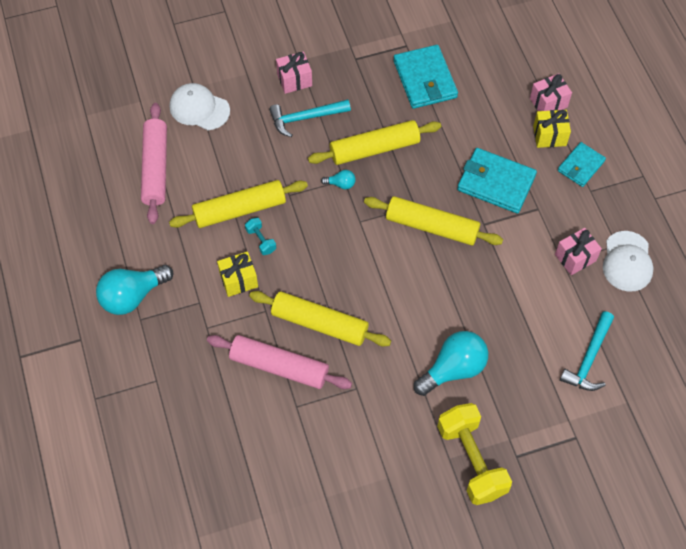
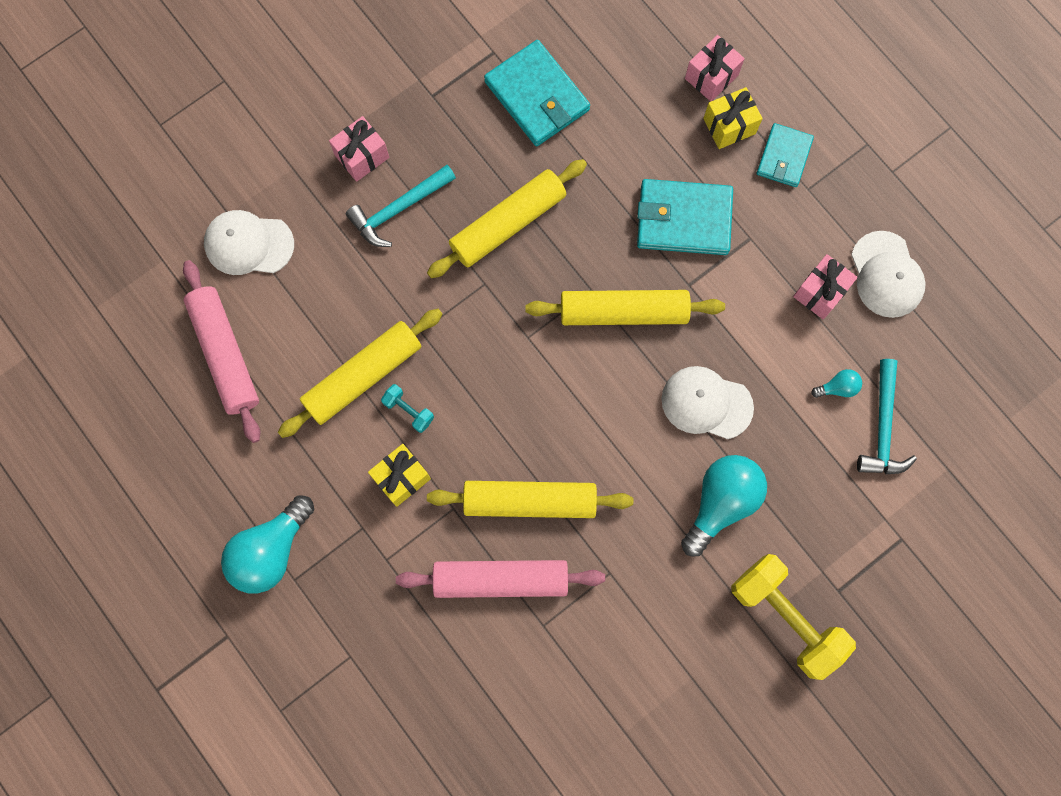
camera: 20 degrees left, 15 degrees up
(341, 184) = (482, 291): turquoise light bulb -> turquoise light bulb (837, 387)
(467, 302) = (706, 403): none -> white cap

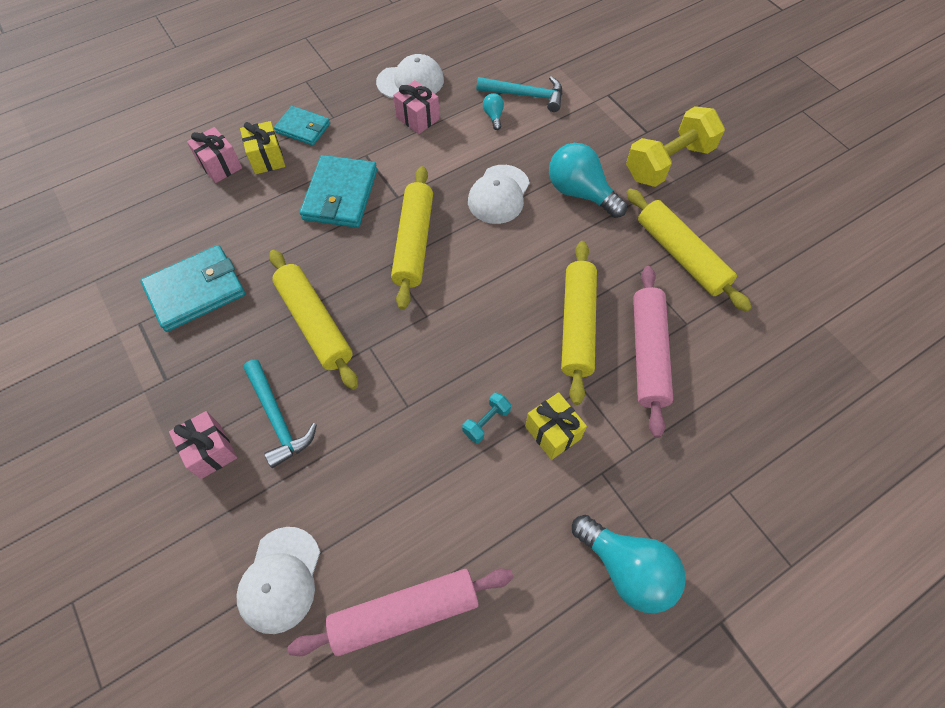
camera: 85 degrees left, 15 degrees down
(363, 376) = (446, 463): yellow rolling pin -> yellow rolling pin (681, 256)

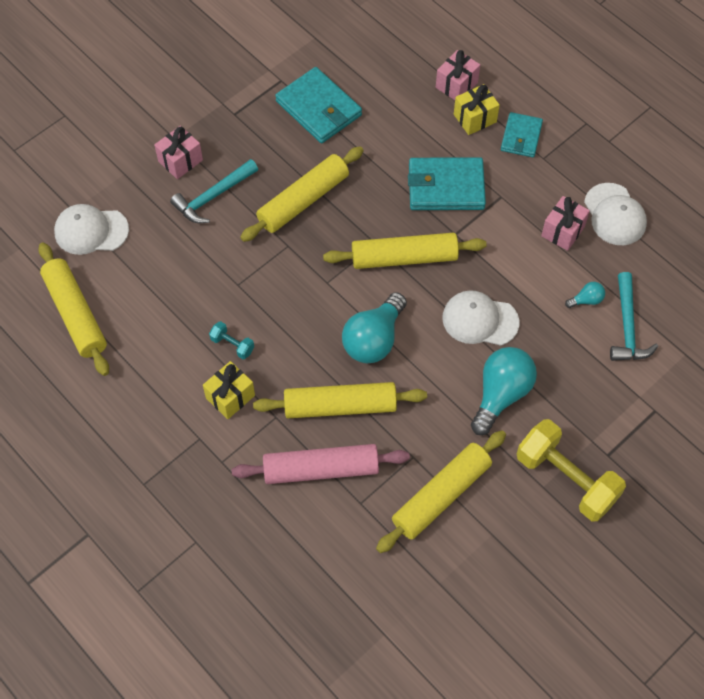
camera: 80 degrees right, 0 degrees up
(405, 612) = (76, 314): pink rolling pin -> yellow rolling pin
(626, 569) = (122, 462): turquoise light bulb -> turquoise light bulb (374, 339)

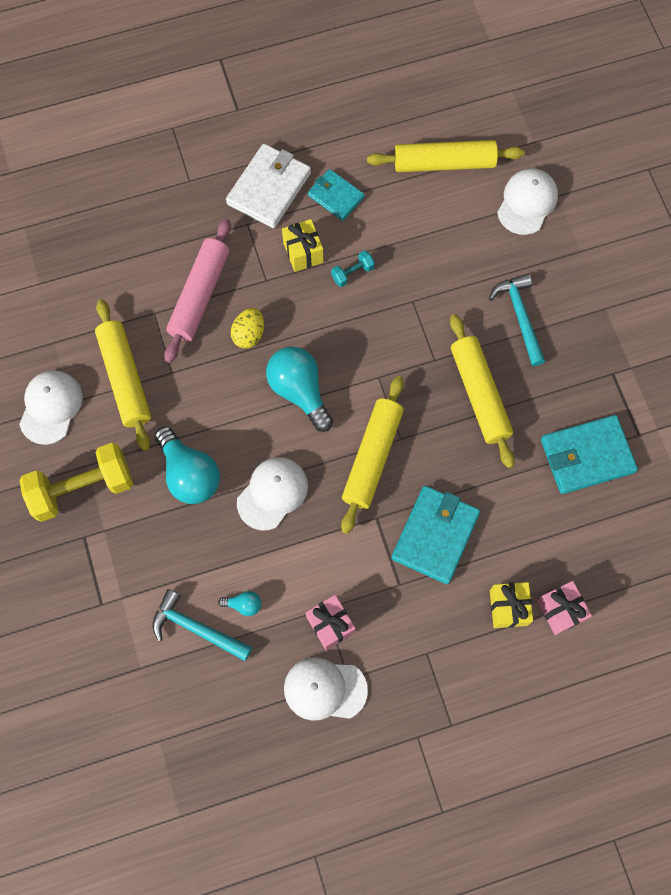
camera: 115 degrees right, 10 degrees up
(171, 459) = (269, 188): none -> white wallet
(180, 161) = (575, 304): pink gift -> none
(340, 406) = (249, 334): yellow rolling pin -> yellow egg
(507, 550) = (51, 407): none -> white cap
(521, 137) = (463, 644): turquoise wallet -> turquoise wallet (335, 196)
(586, 300) = (244, 604): turquoise light bulb -> turquoise light bulb turned 90 degrees counterclockwise

